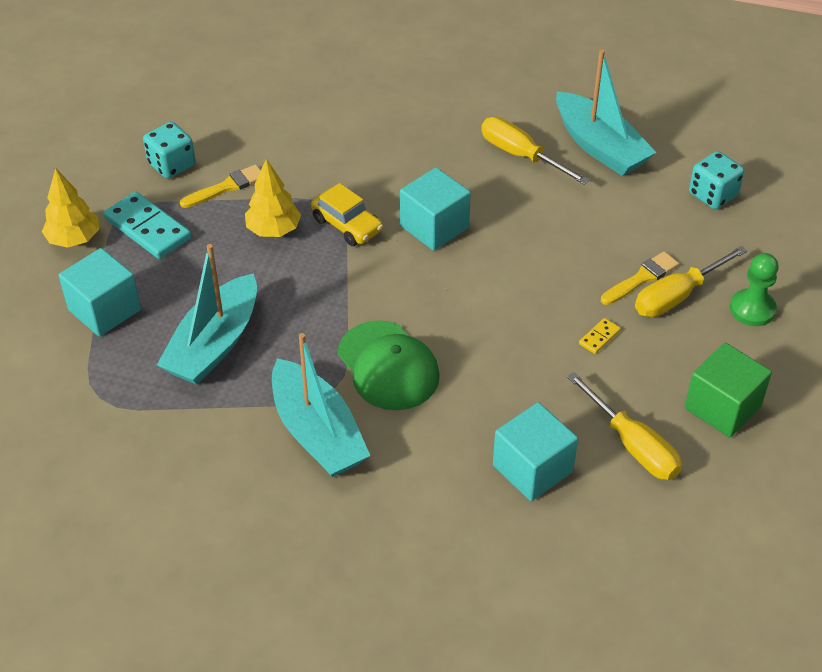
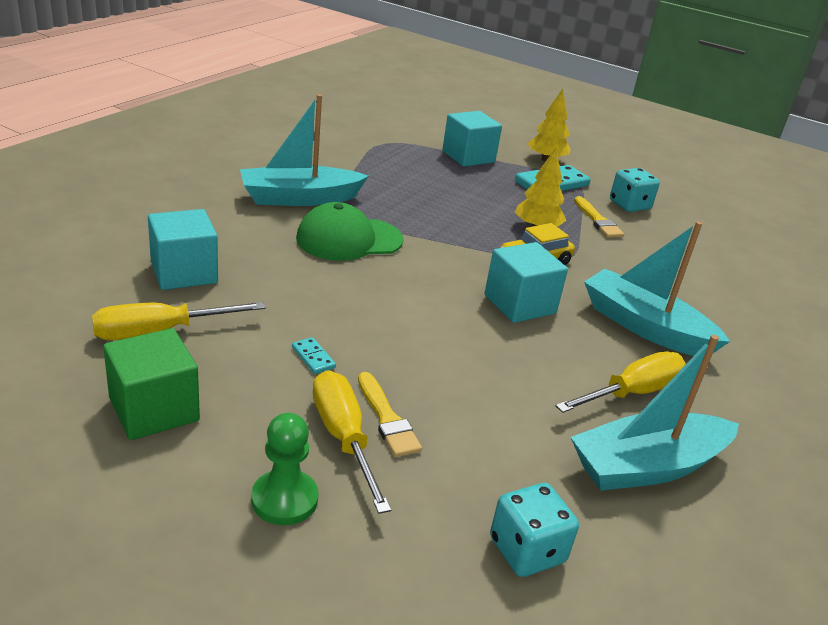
camera: 100 degrees right, 15 degrees down
(214, 344) = (414, 183): turquoise boat -> turquoise boat (645, 327)
(599, 337) = (313, 357): yellow domino -> turquoise domino

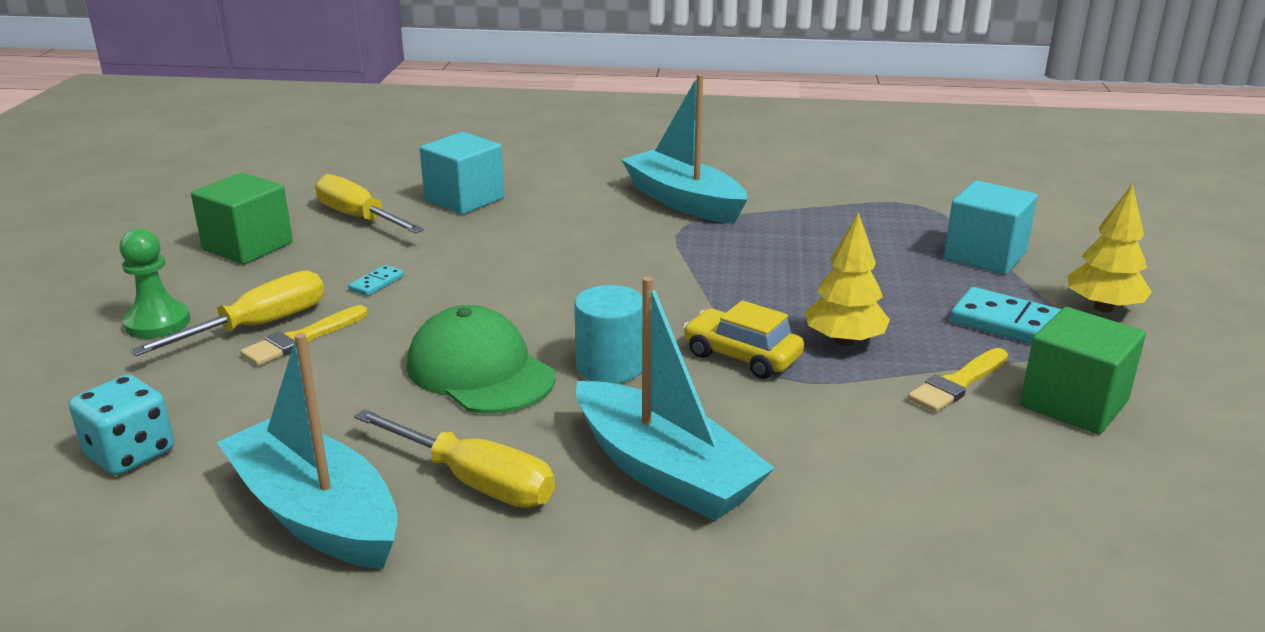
camera: 70 degrees right, 5 degrees down
(349, 239) = (629, 244): green cap -> green cap (480, 371)
(519, 304) = (610, 366): turquoise cube -> turquoise cylinder
(629, 205) = (1073, 403): turquoise dice -> green cube
(645, 327) = (664, 471): turquoise boat -> turquoise boat turned 120 degrees clockwise

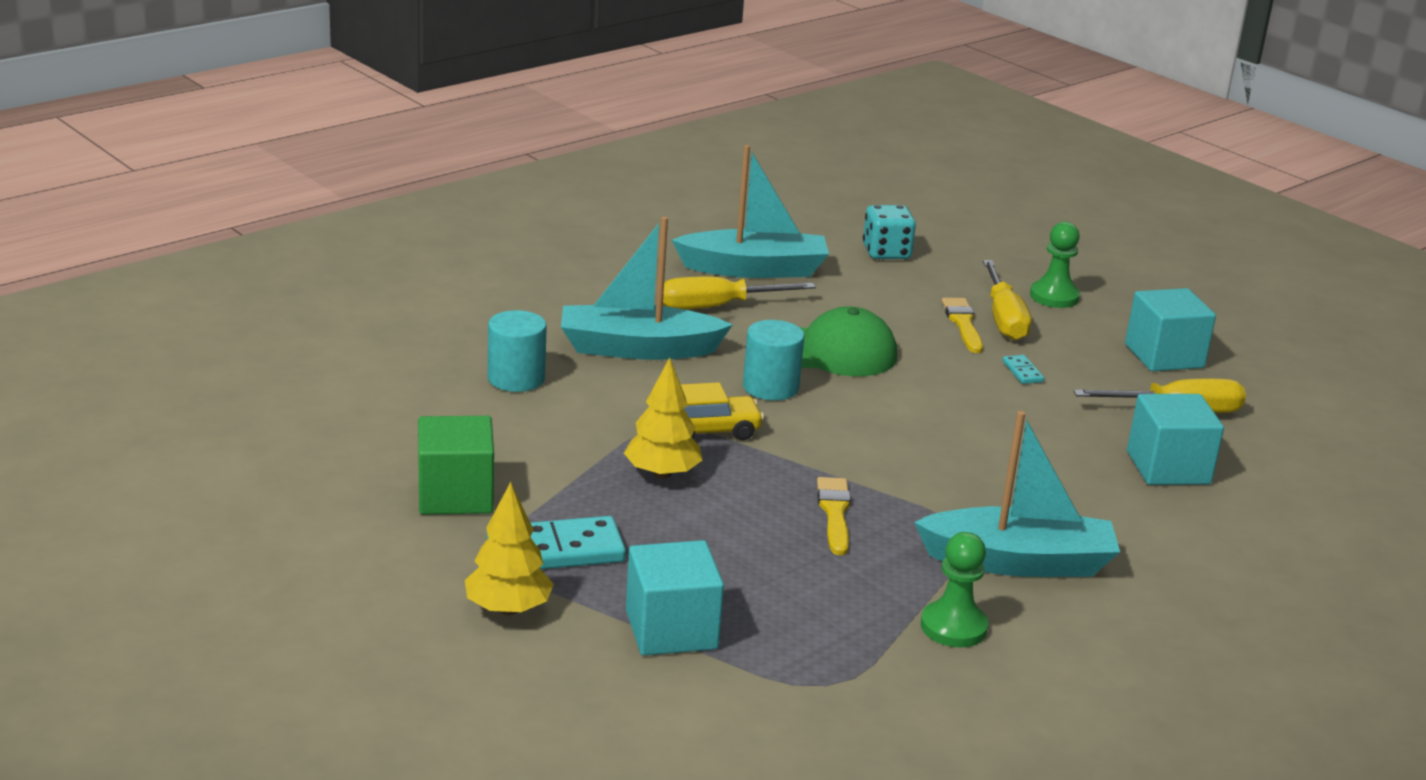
camera: 130 degrees right, 0 degrees up
(248, 246) = (1164, 356): green cube -> turquoise cube
(791, 195) = (953, 627): none -> green pawn
(865, 502) = (516, 378): none -> turquoise cylinder
(957, 383) = (547, 475): yellow brush -> yellow brush (834, 513)

